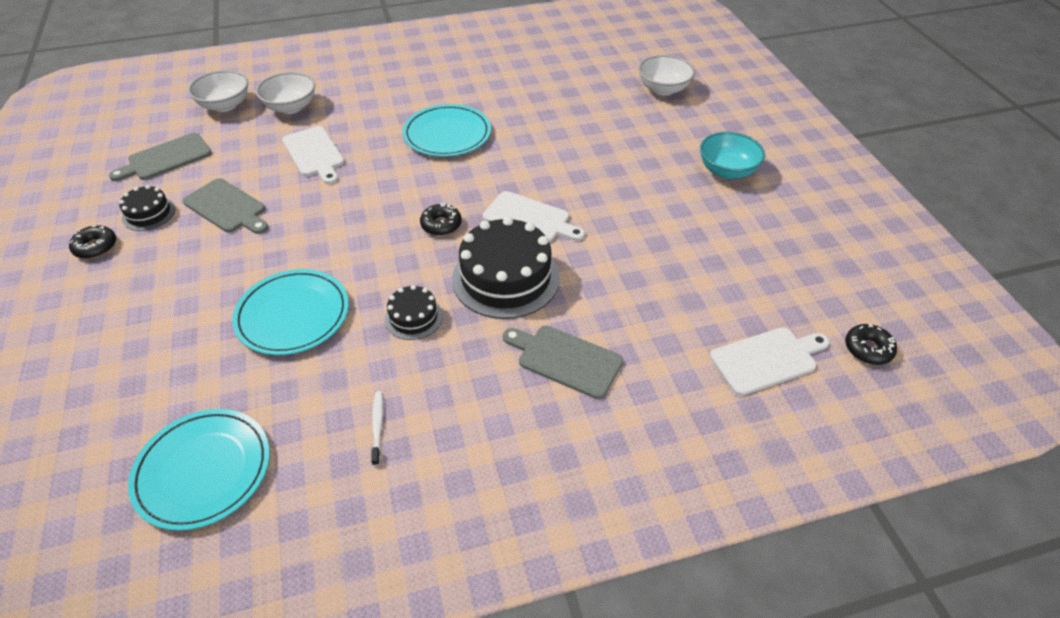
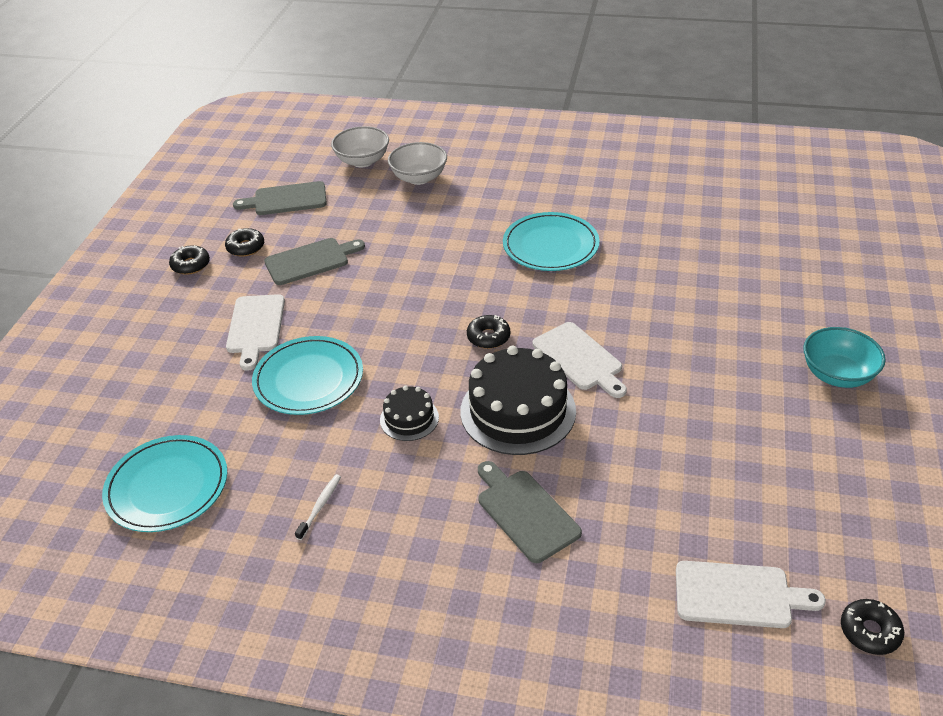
camera: 30 degrees right, 5 degrees down
(149, 213) = (246, 247): black cake -> black donut
(227, 207) = (310, 261): grey cutting board -> grey cutting board turned 90 degrees counterclockwise
(314, 153) = (413, 230): white cutting board -> white cutting board (255, 327)
(663, 89) = (823, 258): white bowl -> none

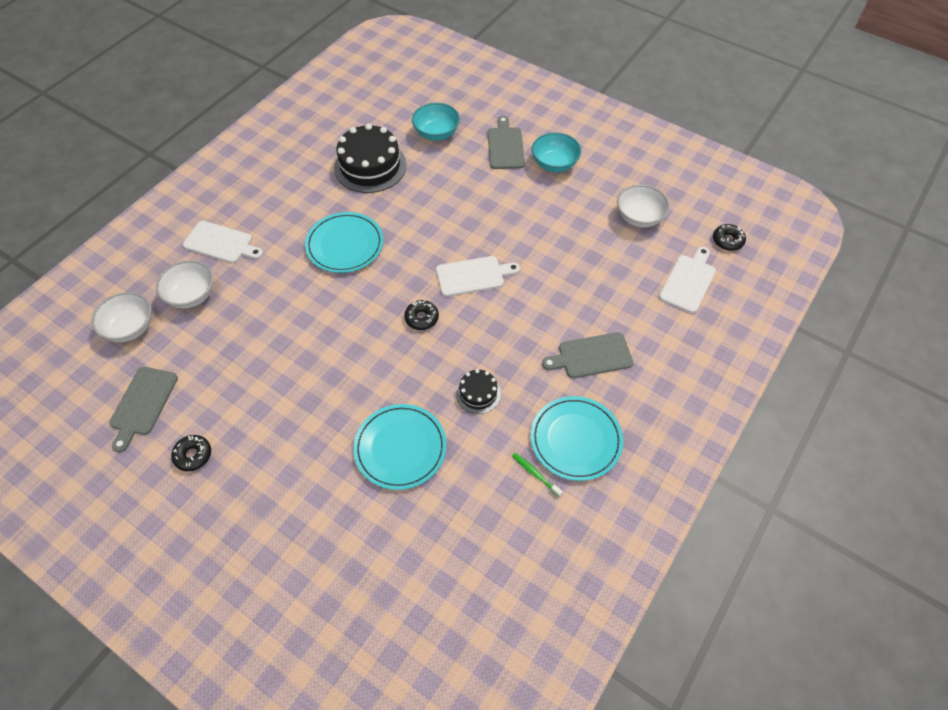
camera: 70 degrees left, 15 degrees up
(167, 486) = (467, 579): turquoise plate -> turquoise plate (576, 439)
(191, 265) = (186, 508): black donut -> none
(255, 327) = (313, 472): white cutting board -> white cutting board (221, 243)
(310, 261) = (250, 408): grey cutting board -> grey cutting board (505, 146)
(320, 506) = (535, 474): white toothbrush -> green toothbrush
(518, 411) = (503, 328): black cake -> black cake (370, 166)
(783, 253) = (436, 133): none -> turquoise bowl
(819, 498) = (639, 217): none -> white bowl

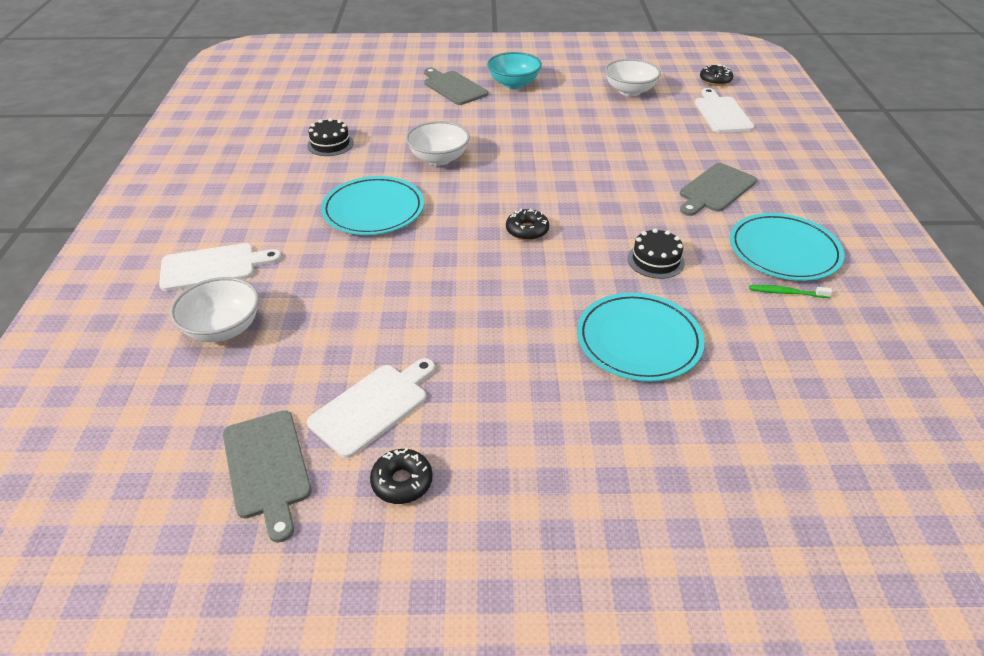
camera: 35 degrees left, 15 degrees down
(130, 328) = (163, 399): white bowl -> white bowl (439, 158)
(370, 166) = (330, 144): black cake -> black cake, size x0.51
(436, 133) = (374, 100): turquoise bowl -> none
(473, 276) = (537, 180): white cutting board -> white cutting board (373, 406)

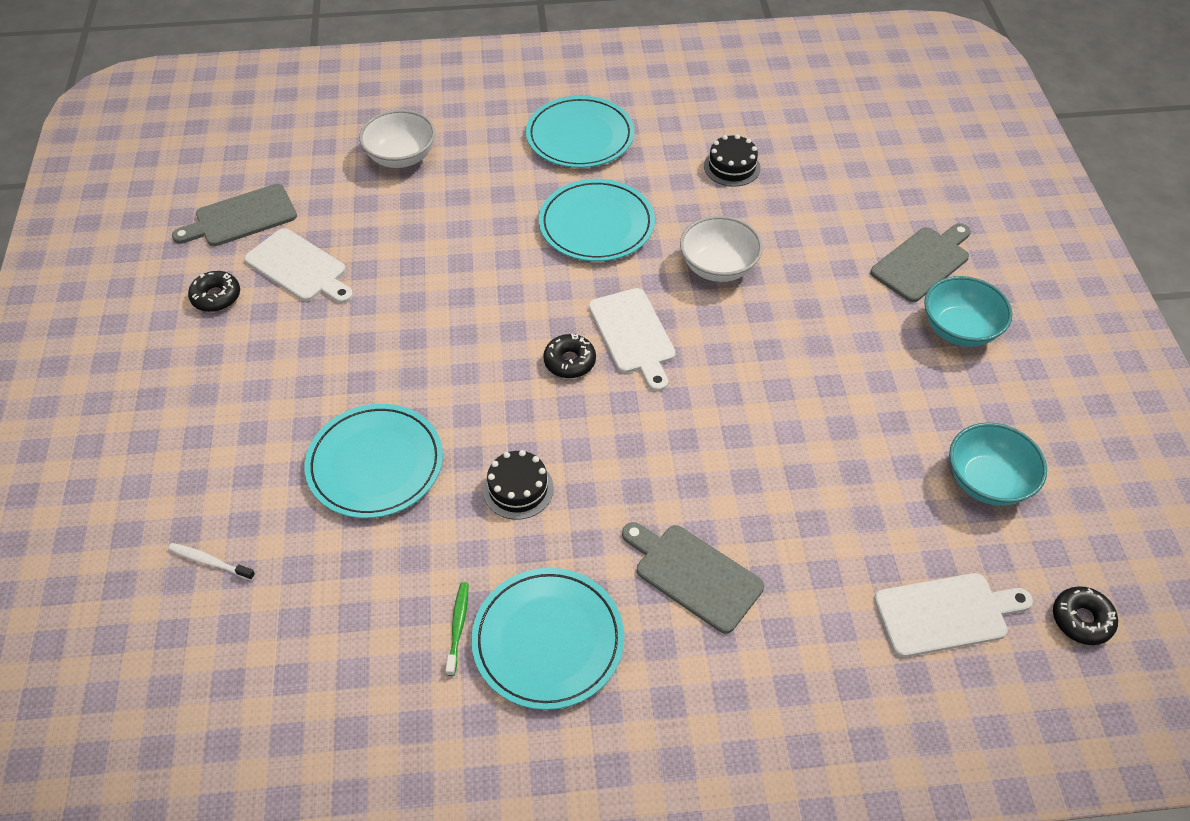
camera: 85 degrees right, 10 degrees up
(213, 267) = (488, 130): white cutting board -> white cutting board (633, 335)
(253, 213) = (580, 136): none -> turquoise plate
(630, 91) = (987, 481): white bowl -> turquoise bowl
(766, 453) = (210, 562): none -> white toothbrush

